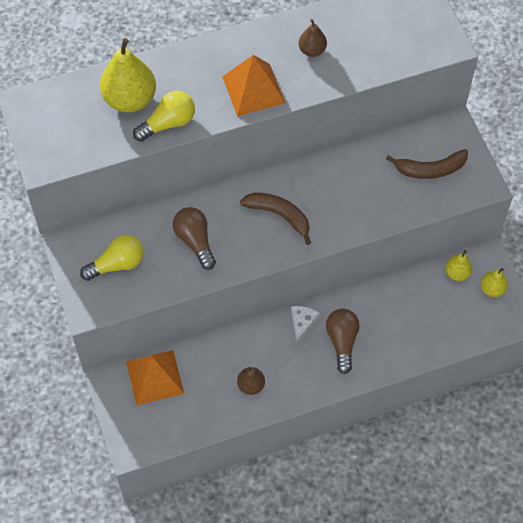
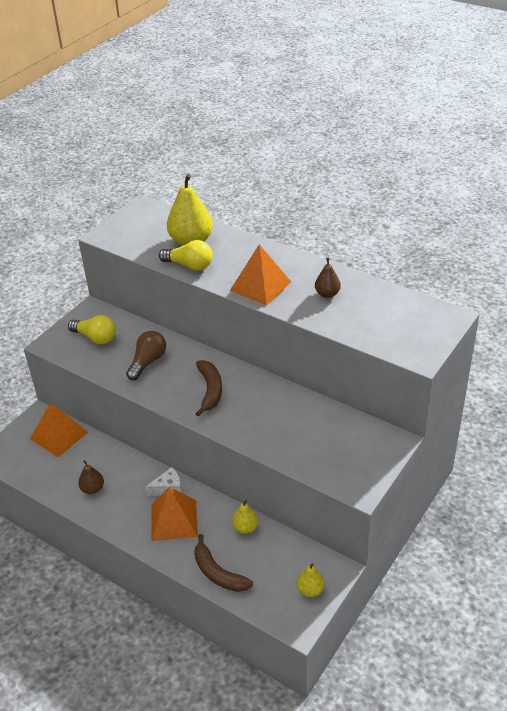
camera: 55 degrees right, 20 degrees down
(342, 342) = (174, 520): brown light bulb -> orange pyramid
(430, 169) = (339, 449): brown banana -> brown banana (218, 573)
(457, 273) = (302, 557): yellow pear -> yellow pear (245, 528)

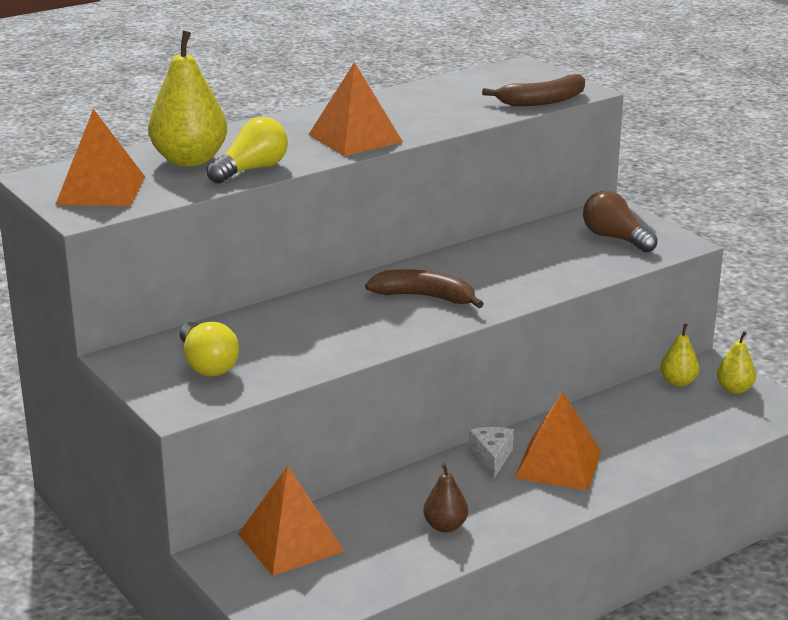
camera: 70 degrees left, 15 degrees down
(95, 338) = (207, 365): yellow light bulb -> yellow light bulb turned 105 degrees clockwise
(136, 229) = (101, 190): none -> orange pyramid
(148, 362) = (315, 331): brown light bulb -> brown light bulb (615, 238)
(218, 573) = (676, 448): brown banana -> brown banana (542, 101)
(245, 528) = (606, 412): yellow pear -> yellow pear (678, 382)
(327, 294) = (415, 109): brown pear -> none

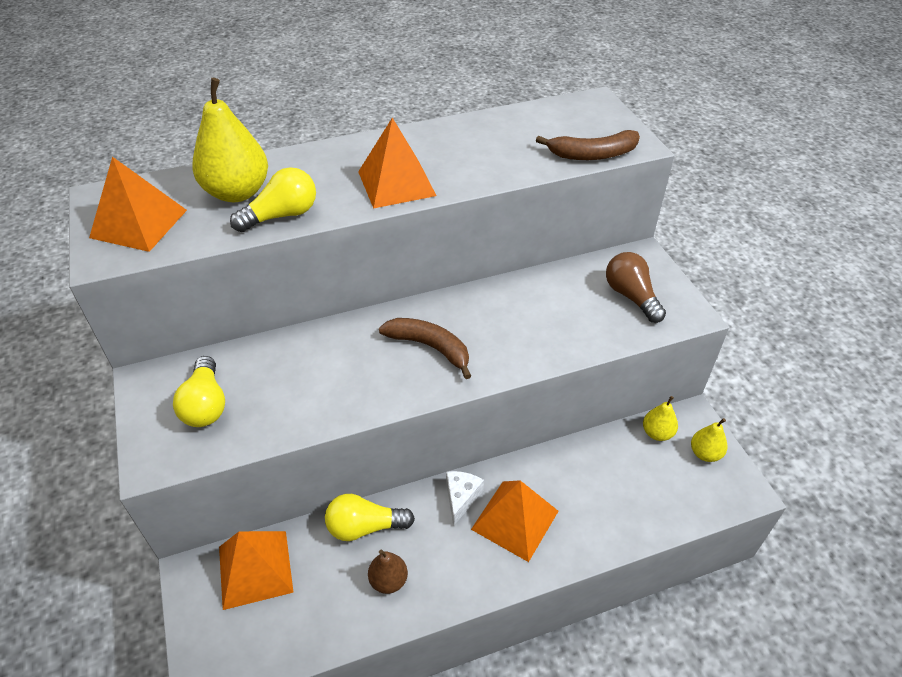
camera: 15 degrees right, 20 degrees up
(396, 494) = (365, 527): none -> yellow light bulb

